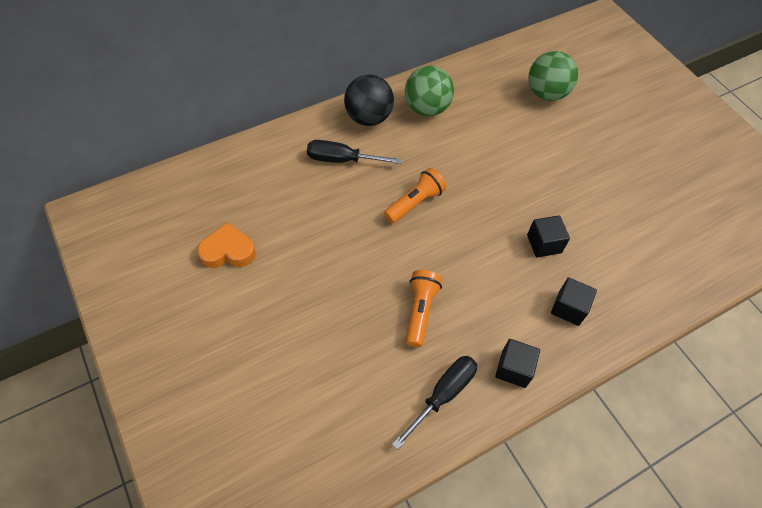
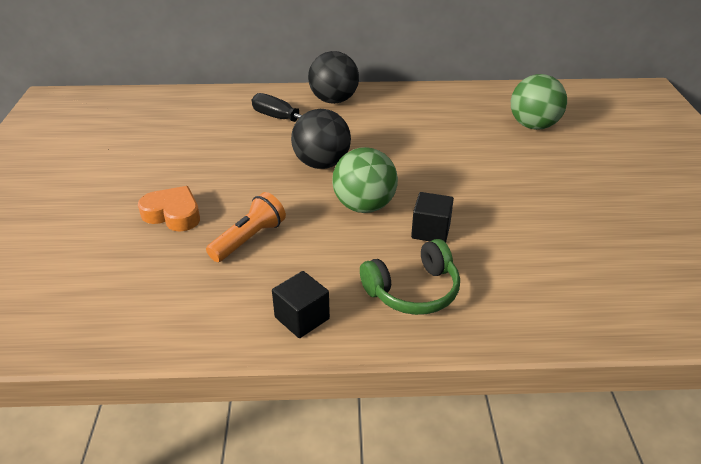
camera: 30 degrees right, 20 degrees down
(228, 251) = (126, 147): orange heart -> orange heart (173, 214)
(415, 203) = (321, 164): orange flashlight -> black ball
(426, 108) = (395, 107): green ball -> green ball (364, 206)
(442, 395) = (206, 310): black screwdriver -> none
(568, 308) = (413, 290): black cube -> green headphones

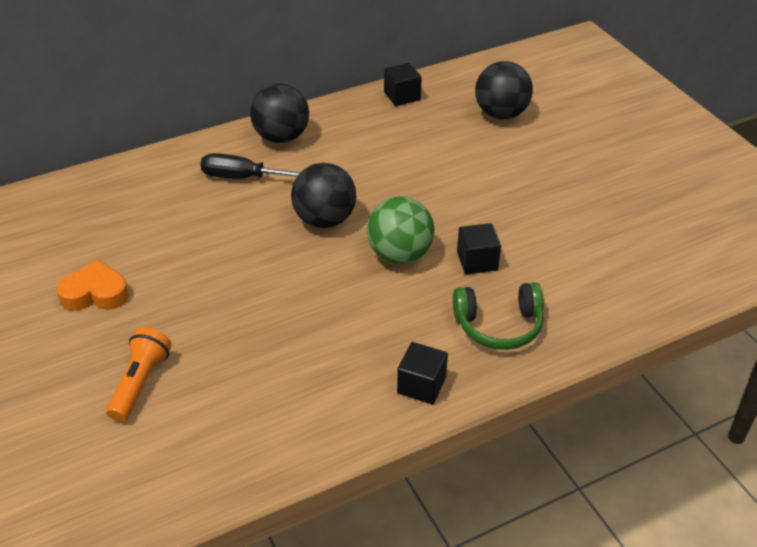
camera: 25 degrees left, 5 degrees up
(173, 214) = (215, 325): orange heart -> orange heart (95, 293)
(249, 239) = (315, 326): orange flashlight -> orange flashlight (140, 383)
(413, 290) = (499, 325): green headphones -> green headphones turned 45 degrees clockwise
(453, 95) = (402, 96): none -> black cube
(533, 126) = (501, 114): green ball -> black ball

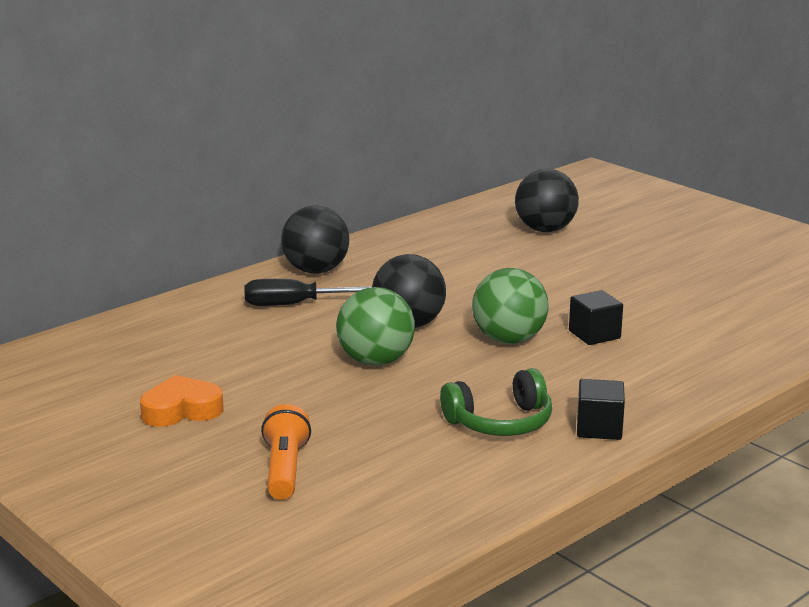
camera: 15 degrees left, 20 degrees down
(275, 261) = (375, 361): none -> green ball
(402, 96) = (429, 228): black cube -> none
(499, 325) = (649, 376): green headphones -> green headphones (500, 422)

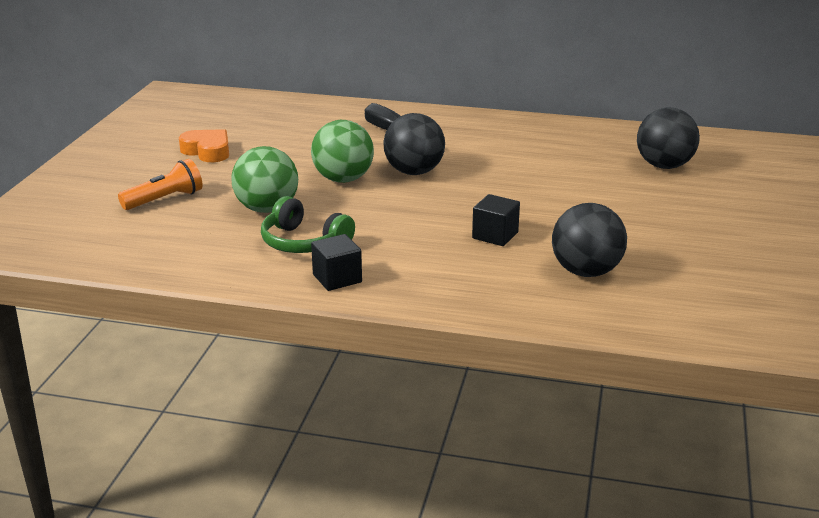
camera: 55 degrees right, 5 degrees up
(316, 271) = (455, 122): black ball -> black ball (586, 272)
(509, 340) = (439, 209): green ball -> green ball (267, 209)

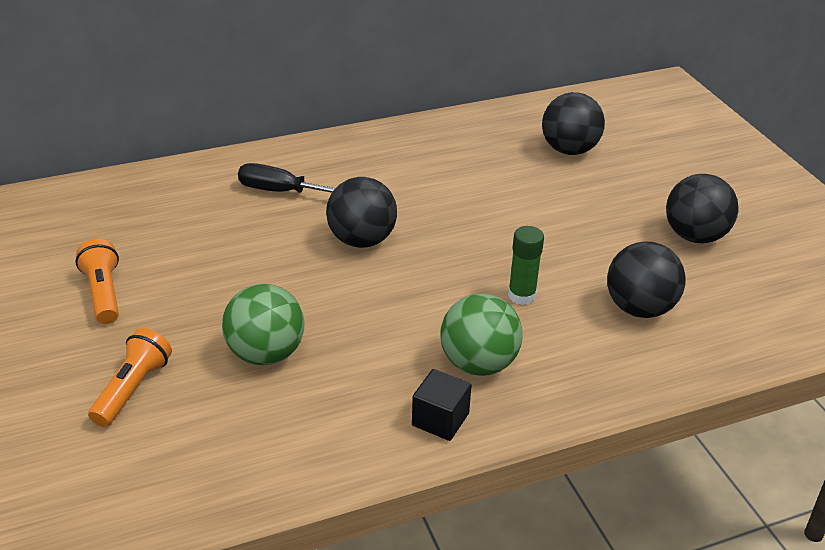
camera: 35 degrees left, 10 degrees up
(207, 151) = (104, 293): orange heart -> orange flashlight
(304, 242) = (355, 385): green headphones -> none
(343, 179) = (301, 278): green ball -> green ball (478, 363)
(495, 235) = (521, 295): black cube -> green glue stick
(706, 246) = (695, 236): none -> black ball

